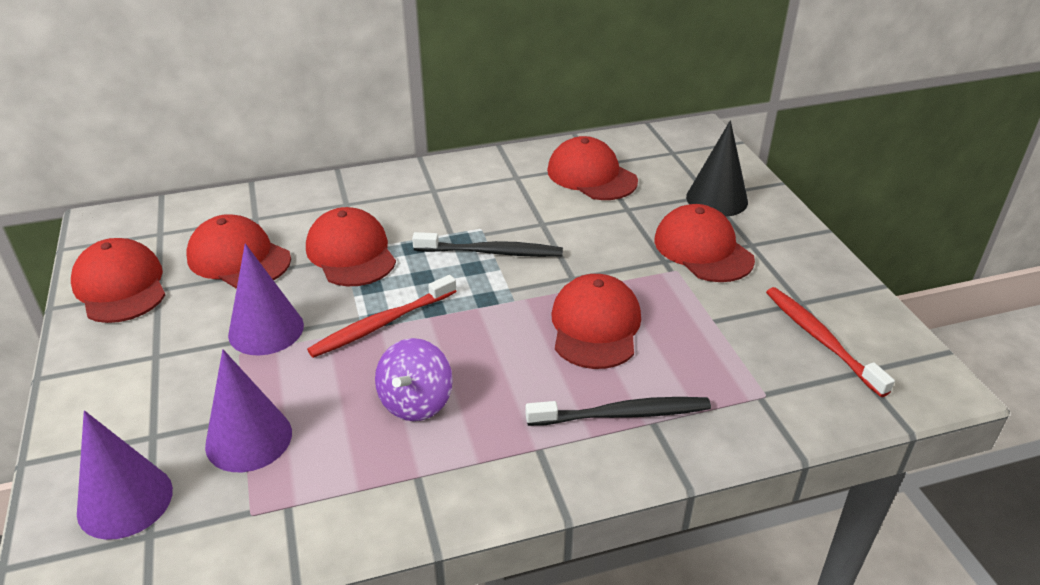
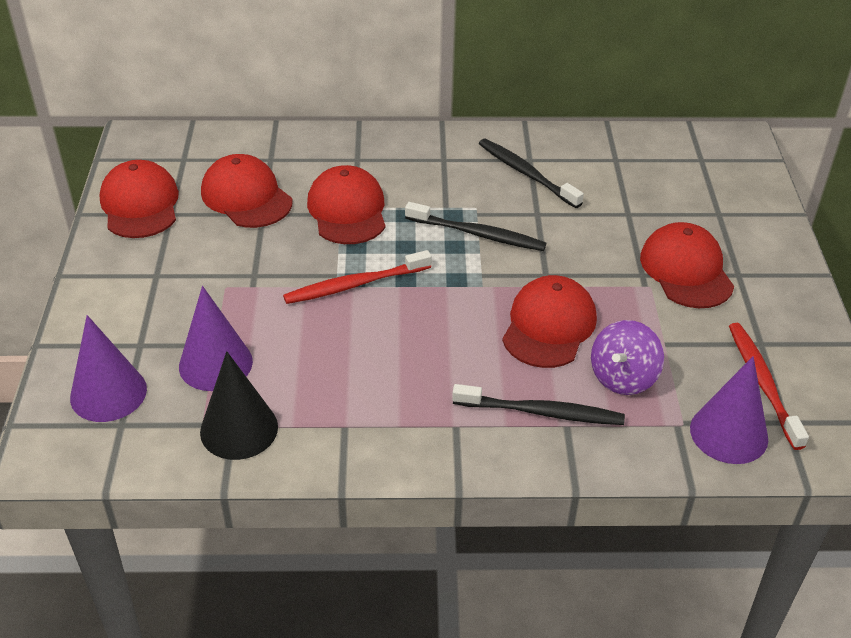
camera: 15 degrees right, 5 degrees up
(266, 330) = (253, 270): purple cone -> purple cone (729, 433)
(416, 402) = (363, 362): purple spinning top -> purple spinning top (623, 377)
(517, 190) = (526, 173): none -> black toothbrush
(591, 176) = (606, 171): red cap -> none
(717, 199) = (724, 219): black cone -> black cone (239, 429)

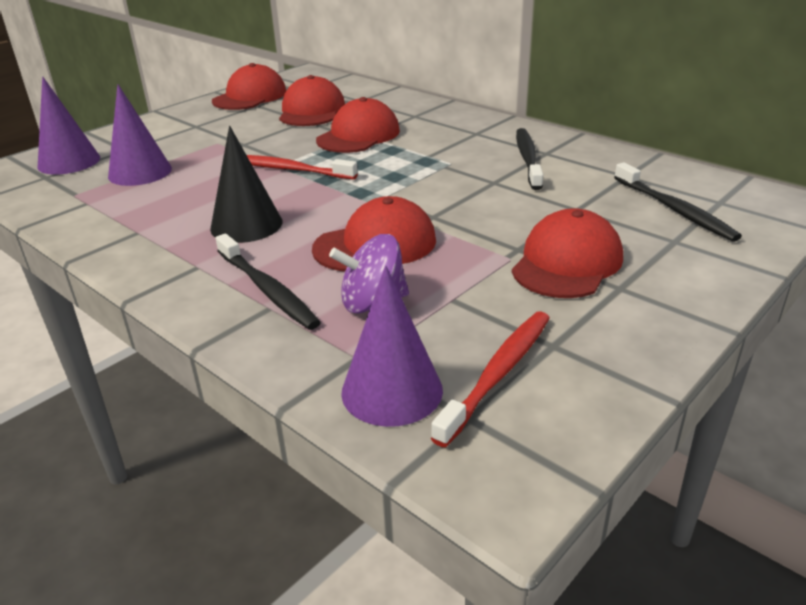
camera: 45 degrees right, 10 degrees down
(239, 429) = (86, 205): black cone -> black cone (246, 225)
(478, 234) = (424, 176): black toothbrush -> black toothbrush (675, 210)

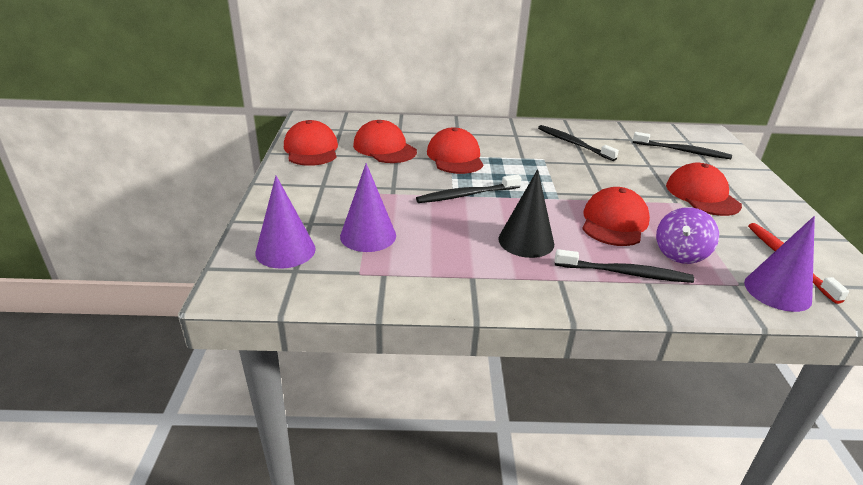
camera: 45 degrees left, 0 degrees up
(289, 169) = (466, 195): red toothbrush -> black toothbrush

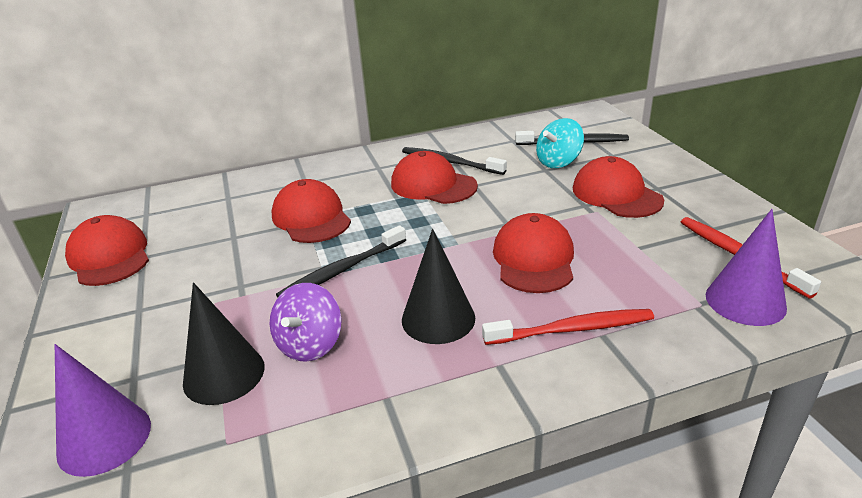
camera: 15 degrees left, 0 degrees up
(368, 236) = (224, 374): purple cone -> black cone
(384, 148) = (214, 228): red cap -> red cap (433, 185)
(626, 273) = (573, 329): black toothbrush -> red toothbrush
(663, 162) = (558, 162): none -> turquoise spinning top
(680, 254) = (623, 281): purple spinning top -> purple spinning top (310, 344)

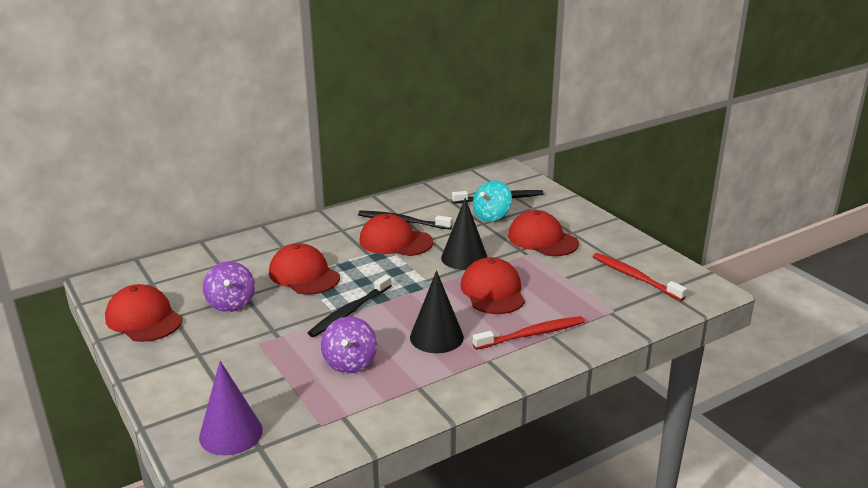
camera: 15 degrees left, 5 degrees down
(212, 246) = (231, 303): none -> purple spinning top
(224, 374) = (295, 387): black cone -> black cone (464, 258)
(745, 301) = (641, 306): purple cone -> none

